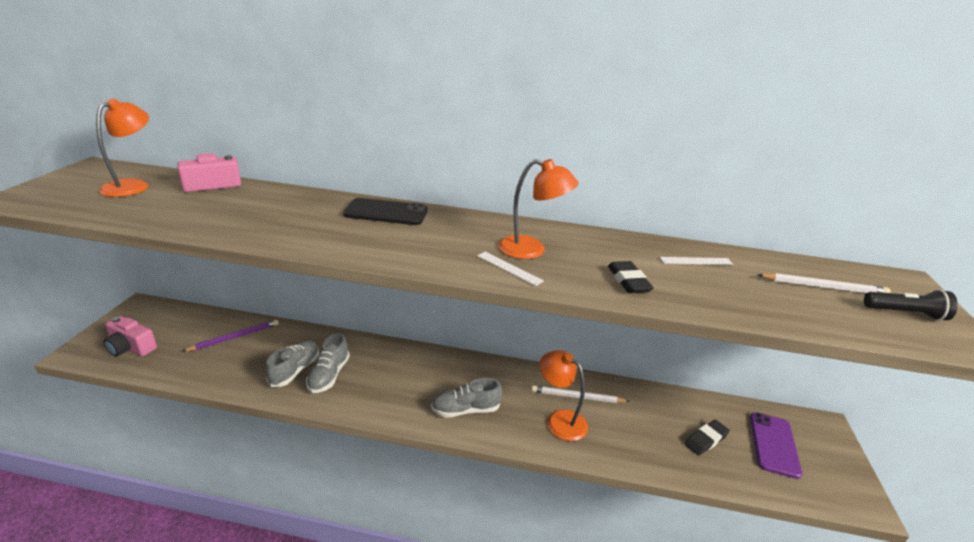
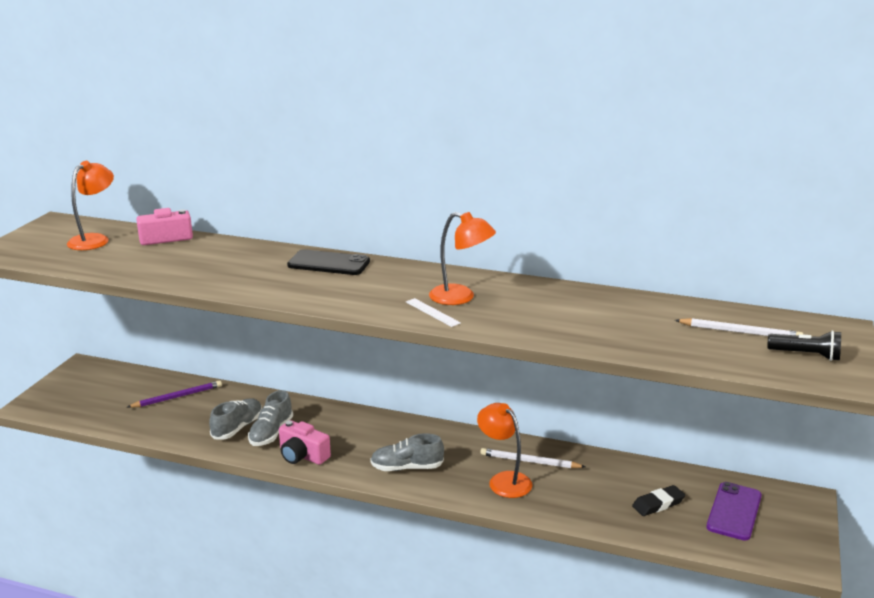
camera: 10 degrees right, 5 degrees down
(131, 347) = (78, 403): pink camera -> pink camera (302, 455)
(628, 281) = (542, 324): black eraser -> none
(696, 261) = (623, 308): white ruler -> none

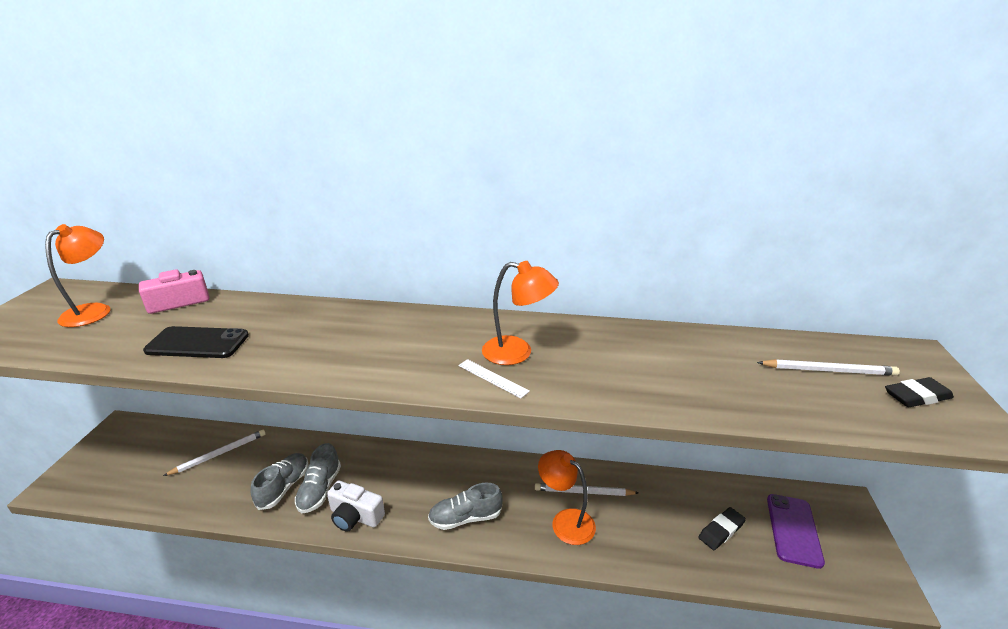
camera: 10 degrees left, 5 degrees up
(177, 397) = (219, 454): purple pencil -> white pencil
(302, 455) = (355, 516): pink camera -> white camera
(329, 263) = (363, 319): black phone -> black phone (198, 343)
(806, 355) = (916, 396): black flashlight -> black eraser

